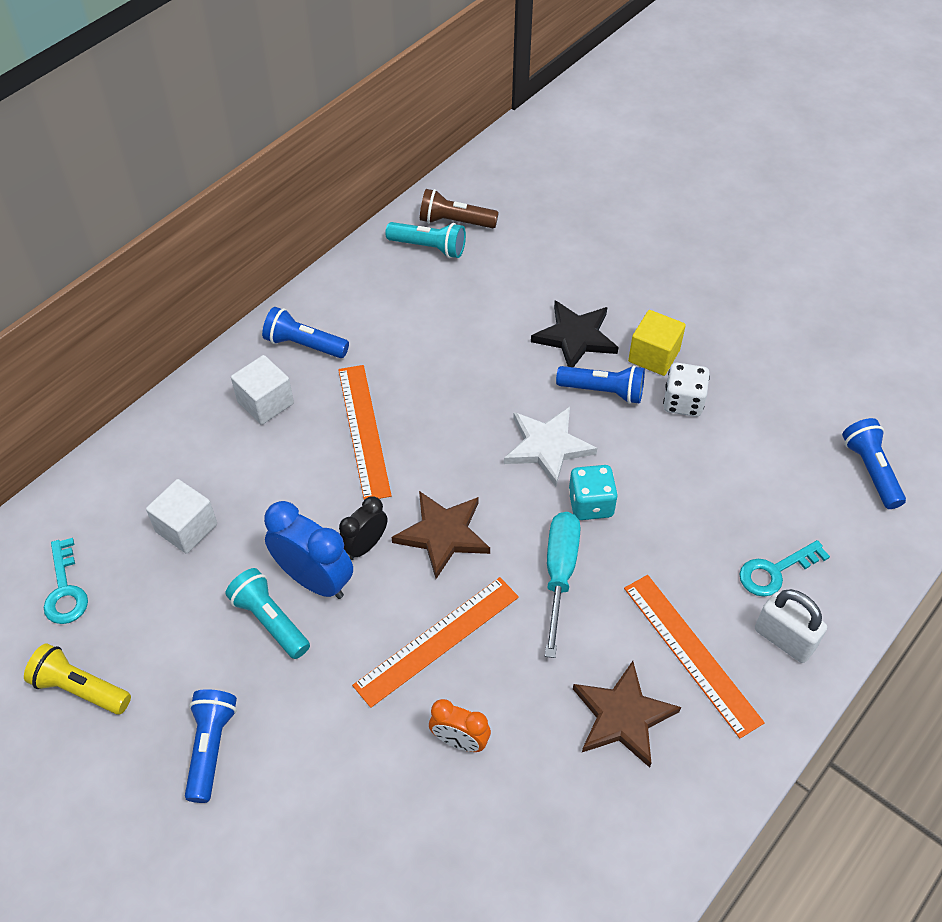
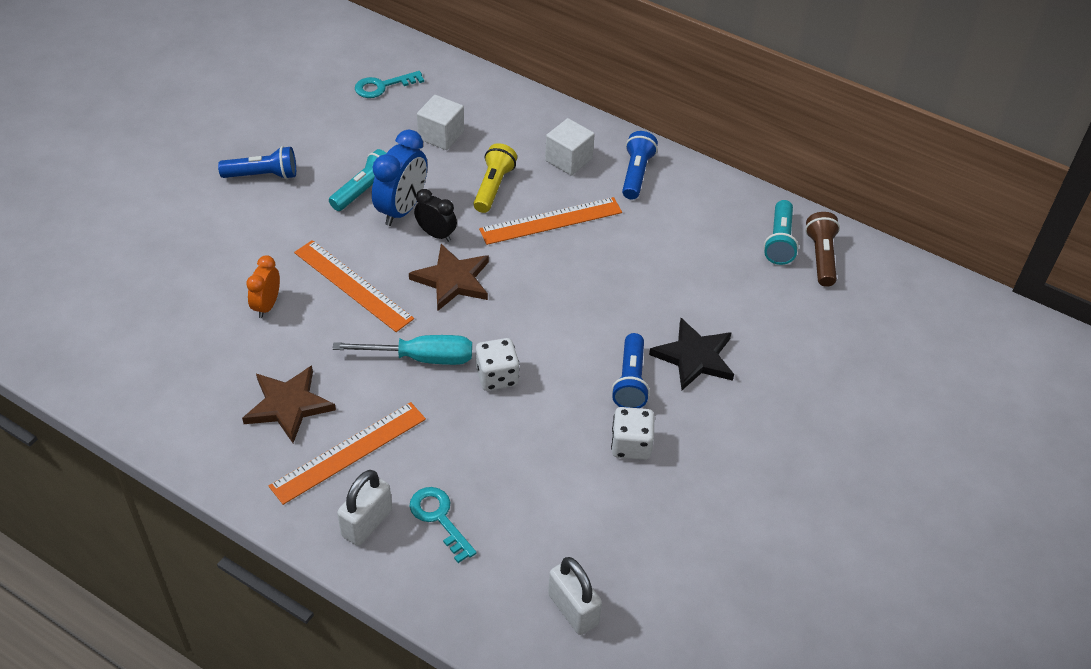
camera: 80 degrees right, 5 degrees down
(80, 688) = (306, 107): yellow flashlight -> yellow flashlight (493, 187)
(547, 447) = (556, 343): white star -> none
(590, 504) = (497, 376): turquoise dice -> white dice
(654, 356) = (686, 420): yellow cube -> none
(870, 470) = (573, 609): blue flashlight -> white padlock

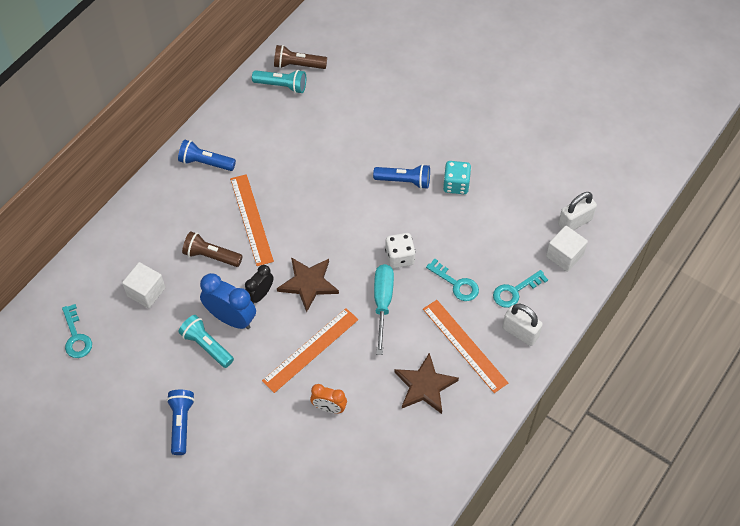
camera: 85 degrees left, 10 degrees up
(452, 443) = (456, 284): none -> turquoise key
(493, 187) = (211, 256): yellow flashlight -> brown flashlight
(568, 160) = (185, 205): white cube -> white cube (564, 255)
(631, 445) = (456, 185): white dice -> turquoise dice
(694, 357) = (384, 144): black star -> none

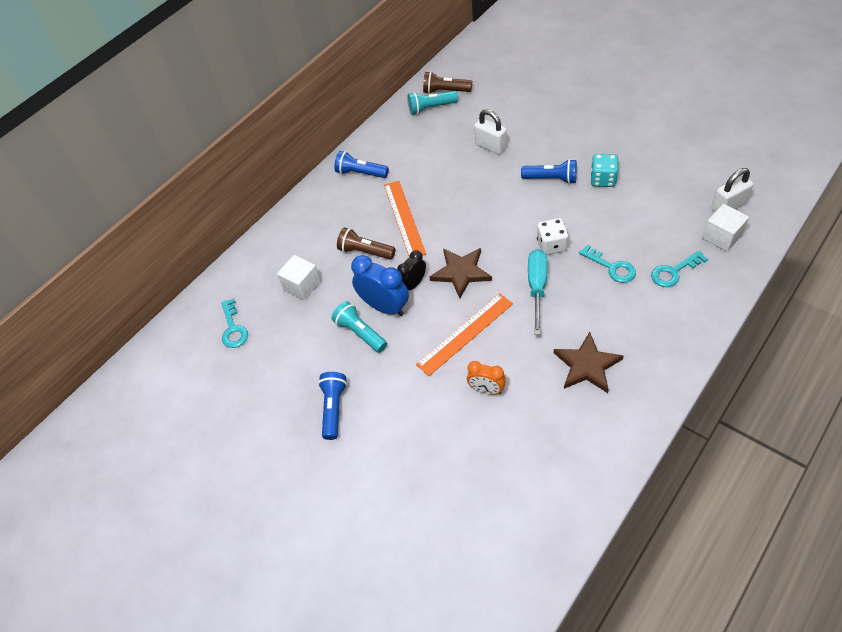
camera: 10 degrees right, 5 degrees down
(282, 86) = (431, 108): turquoise flashlight -> turquoise flashlight turned 150 degrees clockwise
(464, 345) = (626, 325): orange ruler -> none
(520, 332) = (684, 310): white padlock -> white padlock (490, 146)

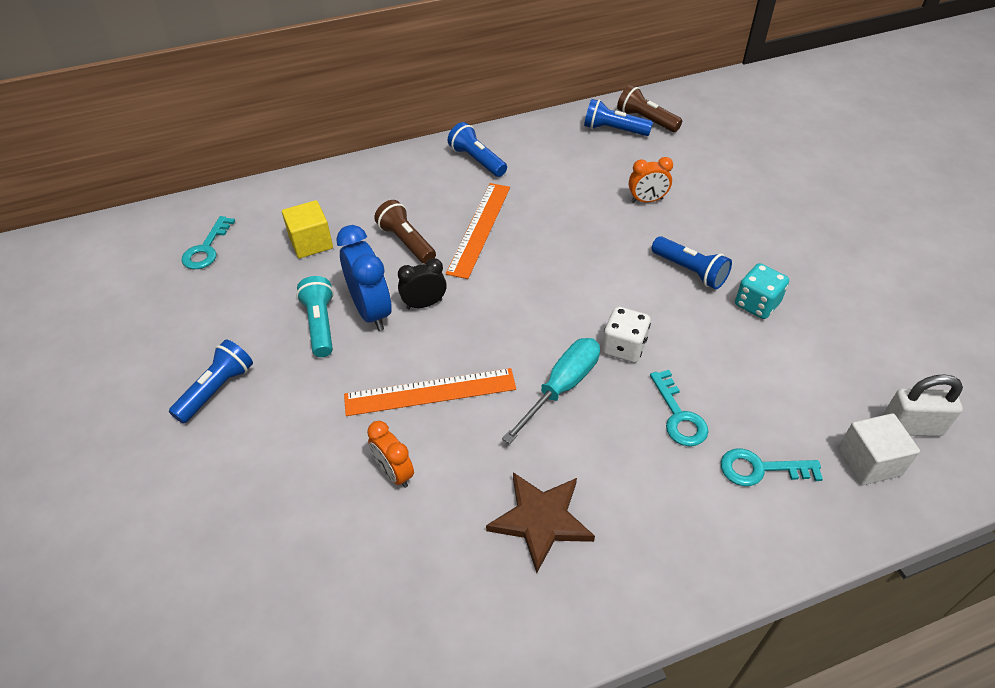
camera: 25 degrees right, 5 degrees down
(302, 286) = (311, 243): white cube -> yellow cube
(431, 108) = (614, 130): turquoise flashlight -> blue flashlight
(461, 272) = (488, 320): brown star -> none
(490, 146) = (647, 200): white padlock -> orange clock

